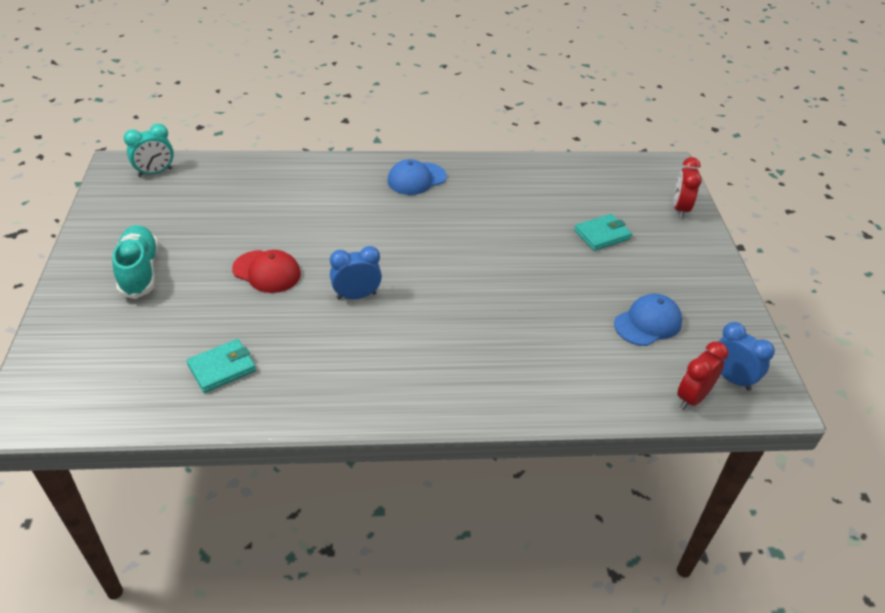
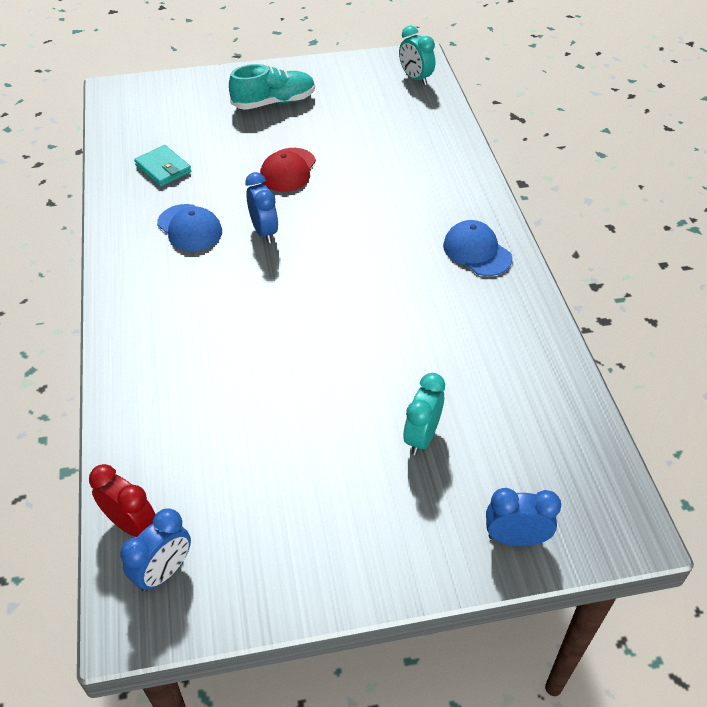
camera: 85 degrees right, 5 degrees up
(602, 235) = (421, 437): turquoise wallet -> turquoise clock
(648, 323) = (255, 483): blue cap -> blue cap (189, 228)
(680, 209) = (515, 538): red clock -> blue clock

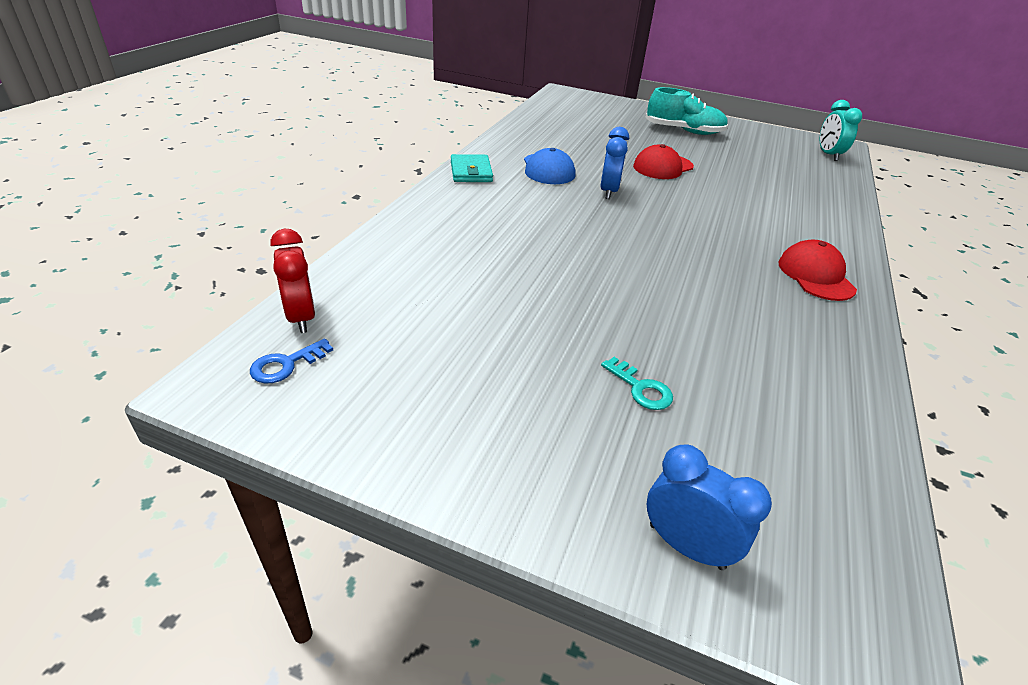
camera: 30 degrees right, 10 degrees down
(163, 168) = (560, 135): turquoise wallet -> turquoise wallet (471, 172)
(164, 572) = (286, 364): blue clock -> blue key
(421, 437) = (640, 388): turquoise clock -> turquoise key
(477, 251) = (815, 275): blue cap -> red cap

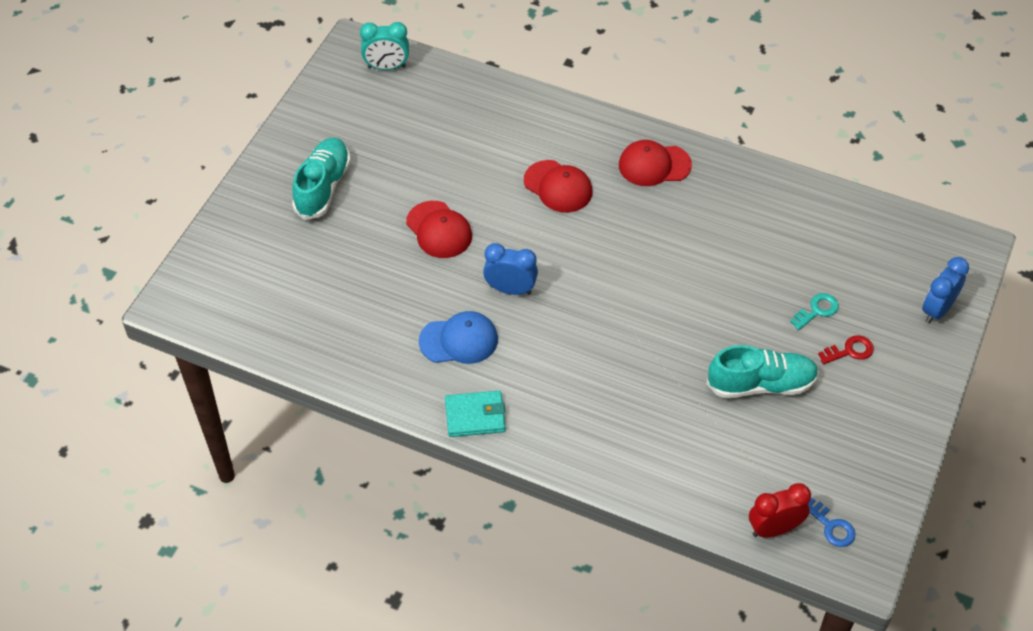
camera: 85 degrees left, 15 degrees up
(510, 326) = (761, 384): none -> turquoise shoe
(574, 415) = (850, 351): none -> red key
(745, 219) = (558, 187): none -> red cap

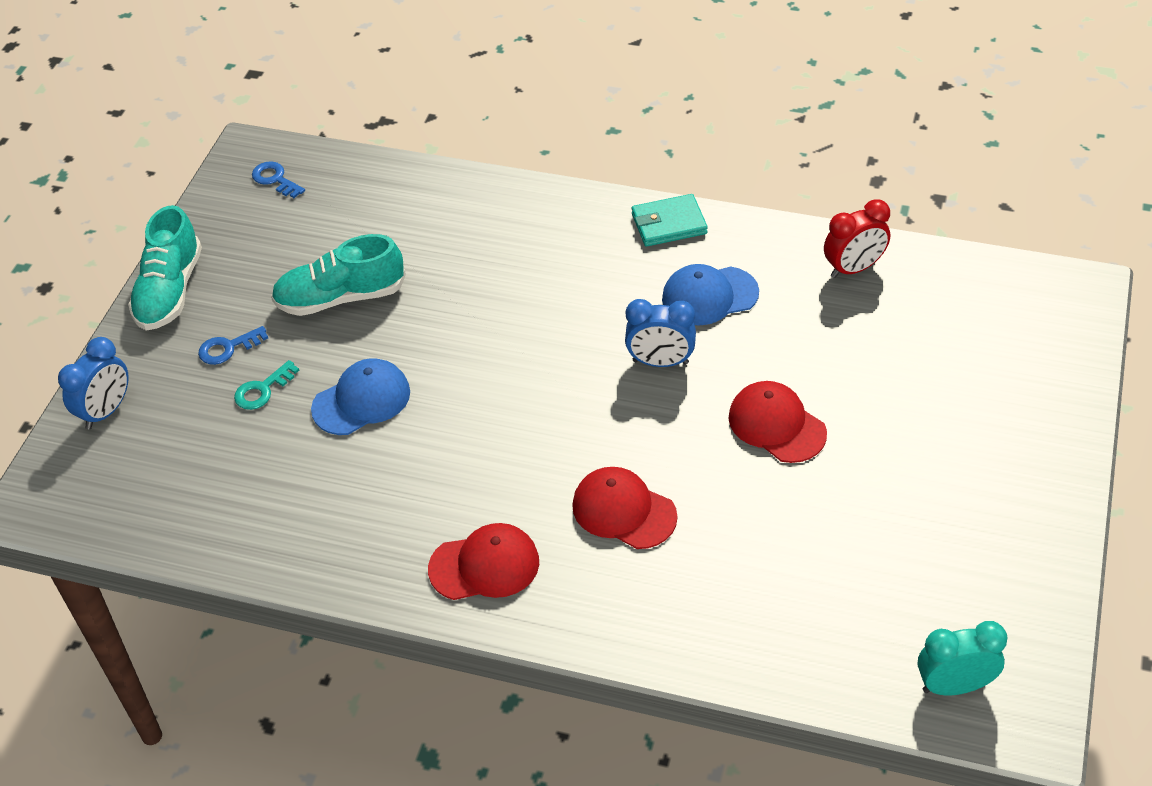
camera: 175 degrees right, 5 degrees down
(323, 187) = (963, 463): turquoise shoe -> turquoise shoe (170, 291)
(739, 291) = (361, 400): none -> blue cap
(774, 529) = (335, 170): red clock -> red clock (853, 268)
(850, 351) = (228, 348): red key -> blue key

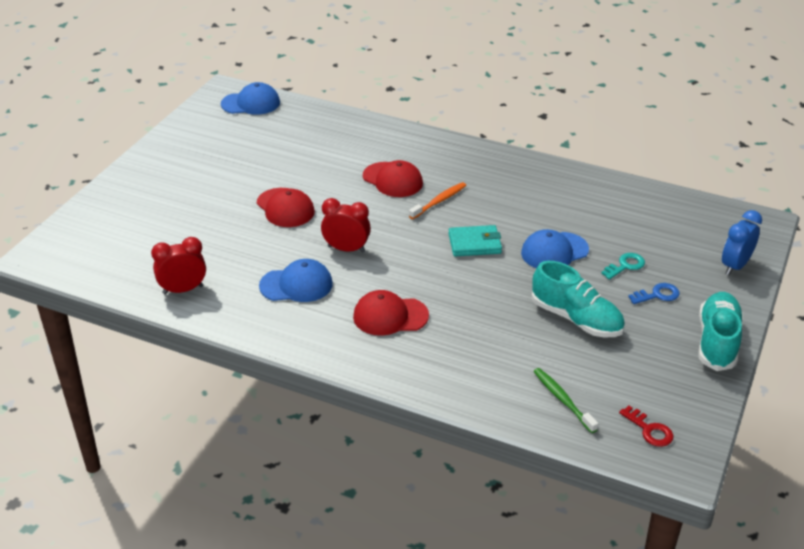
camera: 175 degrees left, 10 degrees down
(275, 179) = (649, 430): blue key -> red key
(340, 298) = (576, 319): turquoise shoe -> turquoise shoe turned 45 degrees clockwise
(365, 197) = (563, 400): none -> green toothbrush
(484, 565) = (477, 166): red cap -> red cap (390, 316)
(540, 474) = (439, 201): none -> orange toothbrush
(660, 362) = (346, 249): blue clock -> red clock
(669, 224) = (307, 341): turquoise wallet -> turquoise wallet (474, 244)
(954, 686) = (251, 103): turquoise clock -> blue cap

